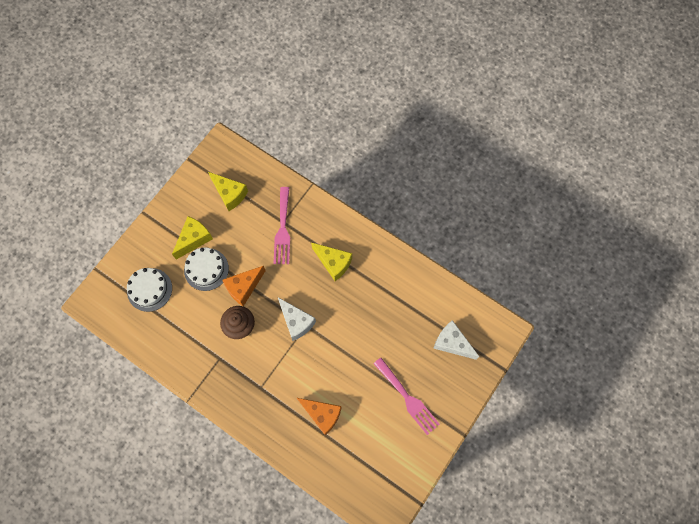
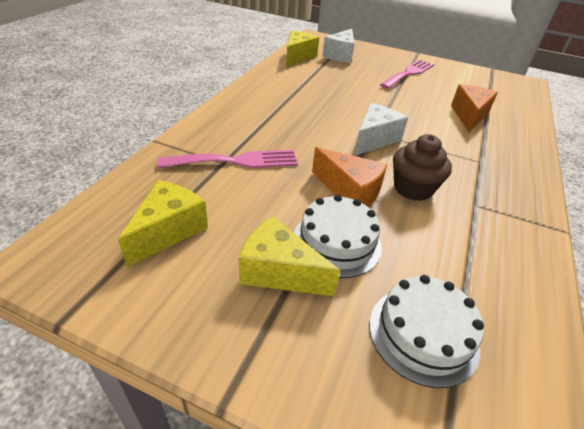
camera: 105 degrees left, 30 degrees down
(333, 263) = (279, 117): yellow cheese -> yellow cheese (298, 57)

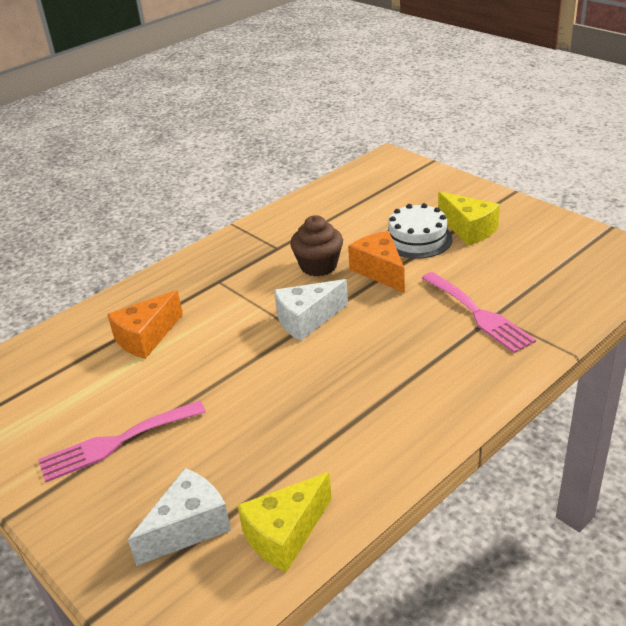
camera: 150 degrees left, 5 degrees down
(169, 231) = (548, 262): yellow cheese -> none
(236, 161) = (478, 314): pink fork -> pink fork turned 135 degrees counterclockwise
(423, 334) = (395, 196): white cake -> none

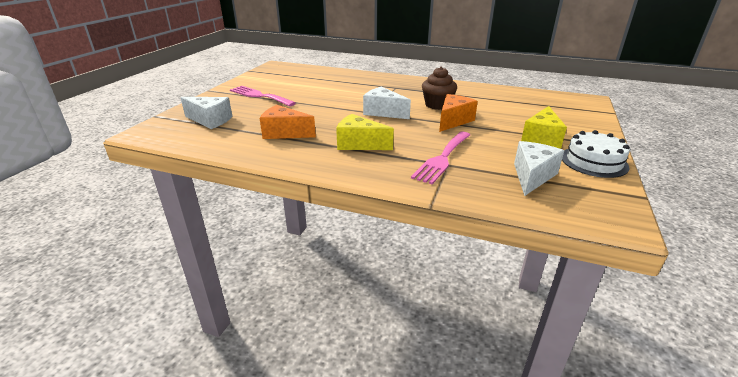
camera: 60 degrees right, 5 degrees down
(146, 337) = (336, 84): orange cheese -> orange cheese (284, 133)
(285, 534) = (211, 141): yellow cheese -> yellow cheese (359, 144)
(417, 239) = (504, 125): white cake -> white cake (594, 161)
(549, 269) = (532, 176): none -> white cheese

